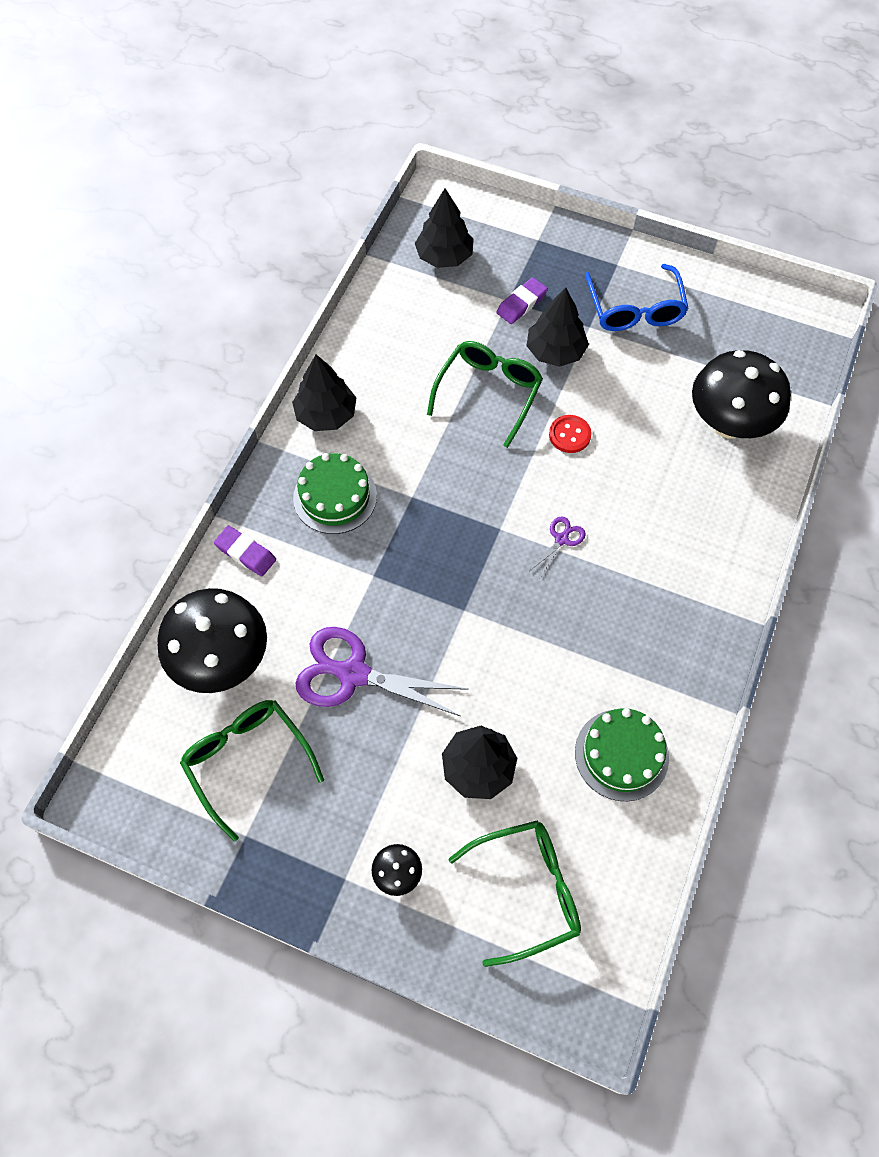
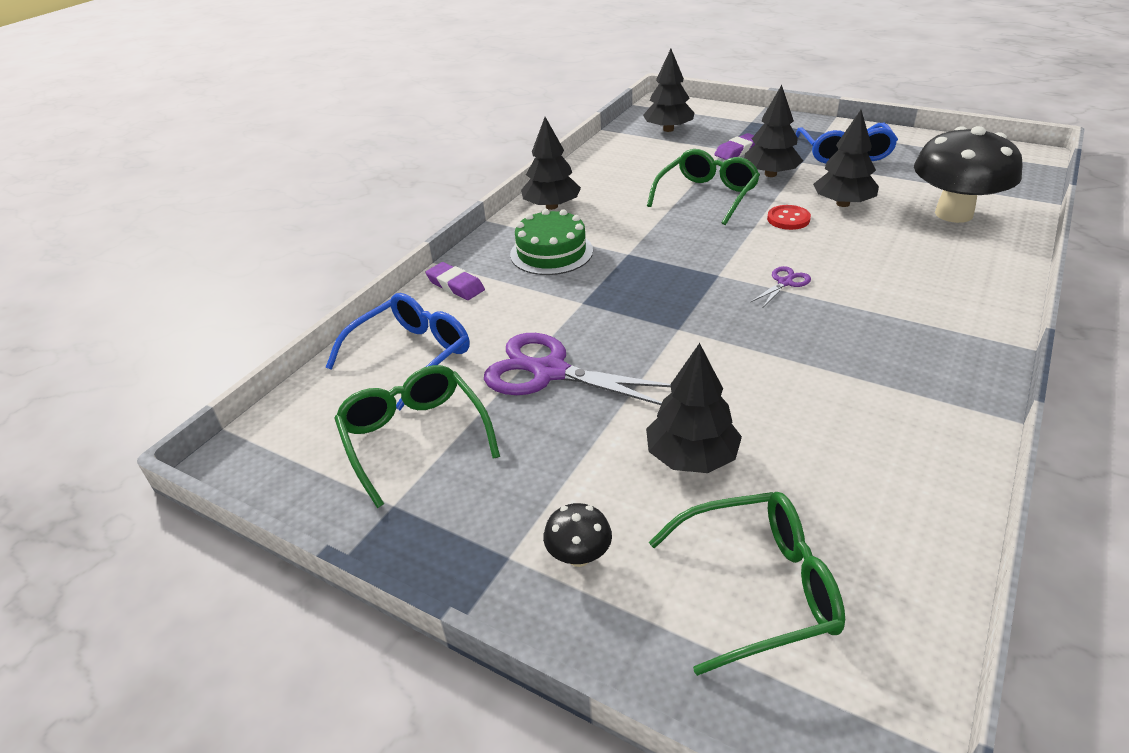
camera: 10 degrees right, 25 degrees down
(222, 660) = (410, 357): black mushroom -> blue glasses
(621, 754) = (877, 453): green cake -> none
(625, 407) = (843, 204): none -> black tree

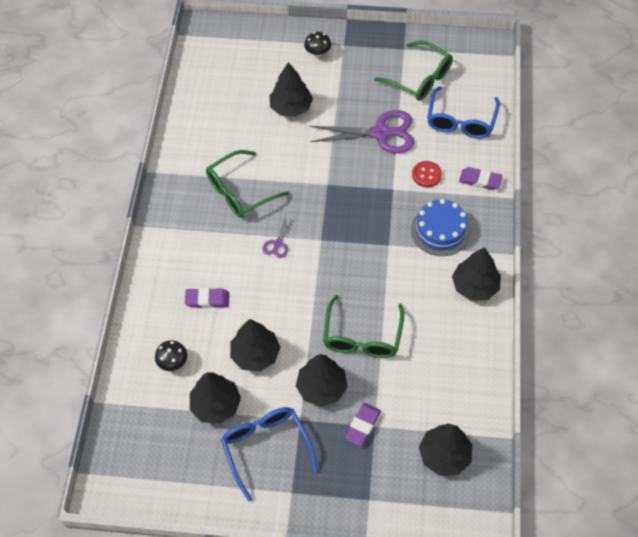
camera: 155 degrees right, 20 degrees up
(551, 252) = (440, 230): green cake -> blue cake
(756, 588) = (249, 63): green glasses -> green glasses (241, 191)
(788, 219) = (291, 320): red button -> red button (426, 175)
(898, 181) = (216, 405): none -> black tree
(903, 252) = (207, 300): none -> purple eraser
(953, 214) = (173, 362): black mushroom -> black mushroom, size x0.44

